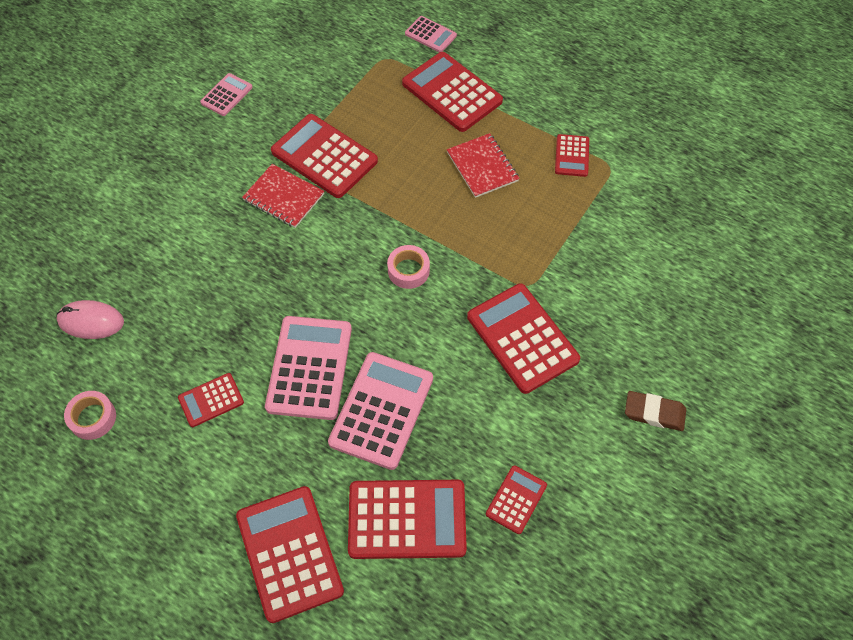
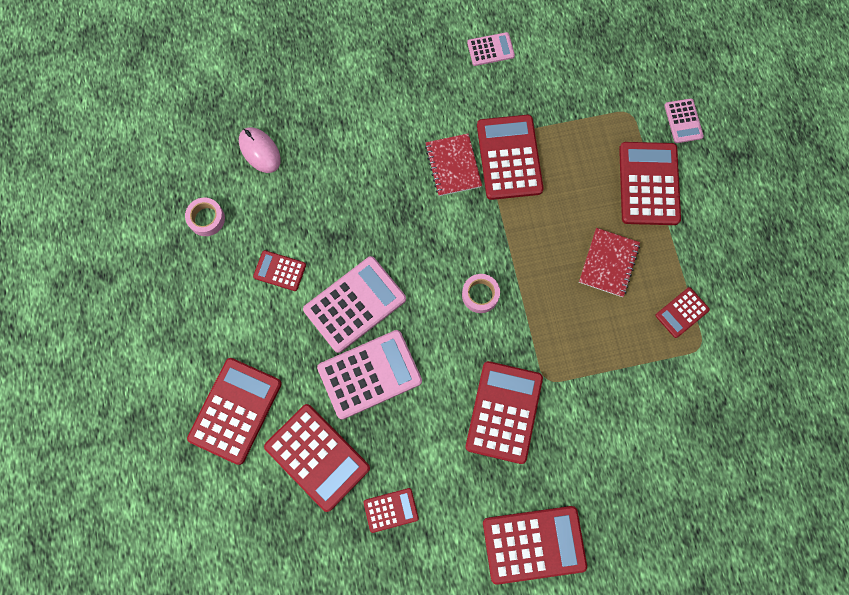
camera: 45 degrees right, 15 degrees up
(654, 413) = (534, 544): brown eraser -> red calculator

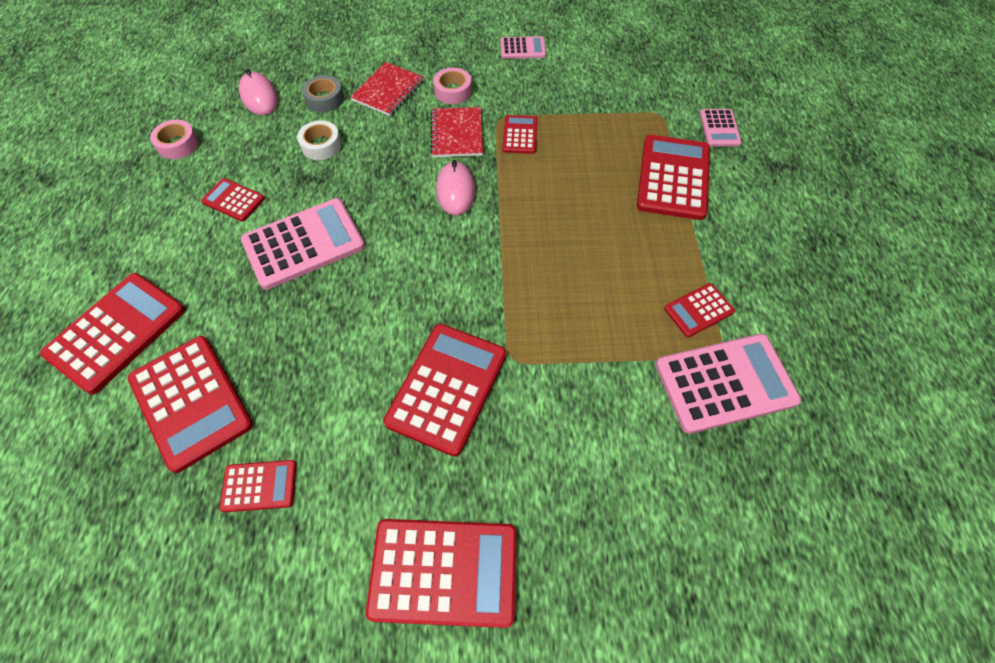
camera: 10 degrees right, 15 degrees down
(321, 144) = (325, 99): none -> grey tape
(336, 198) = (321, 145): none -> white tape
(369, 374) = (293, 318): pink calculator -> pink calculator (725, 383)
(467, 229) = (456, 191): none -> pink mouse
(480, 295) = (452, 255): pink tape -> pink tape (453, 91)
(509, 157) = (520, 135): red calculator -> red calculator, size x0.52
(608, 263) = (614, 246): red notebook -> red notebook (388, 91)

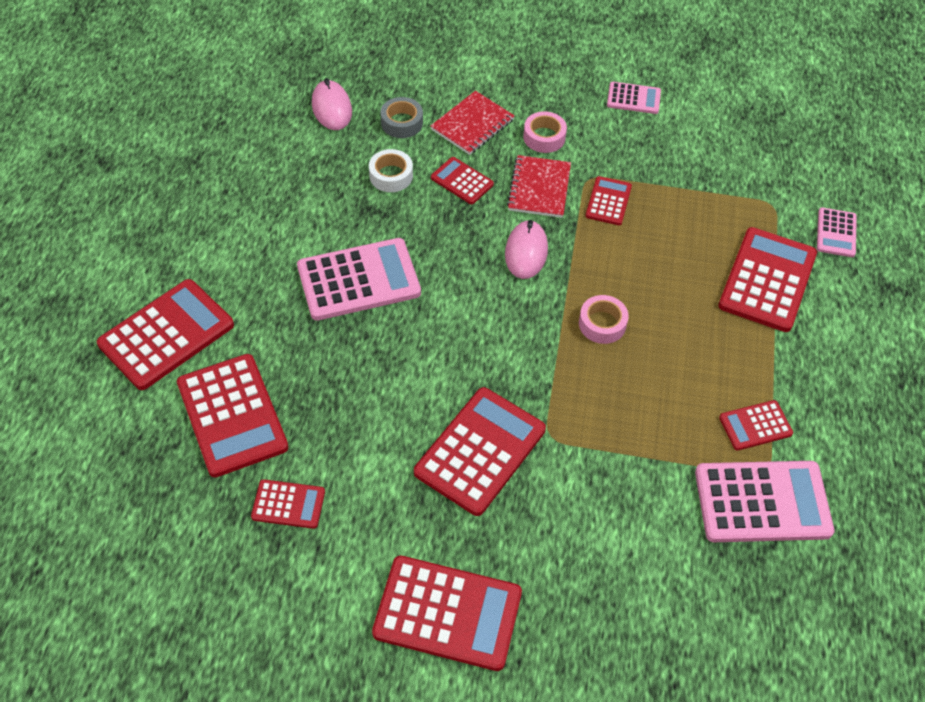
camera: 10 degrees right, 5 degrees down
(178, 144) = (241, 148): pink tape -> pink tape (602, 324)
(233, 200) = (292, 220): red calculator -> red calculator (462, 181)

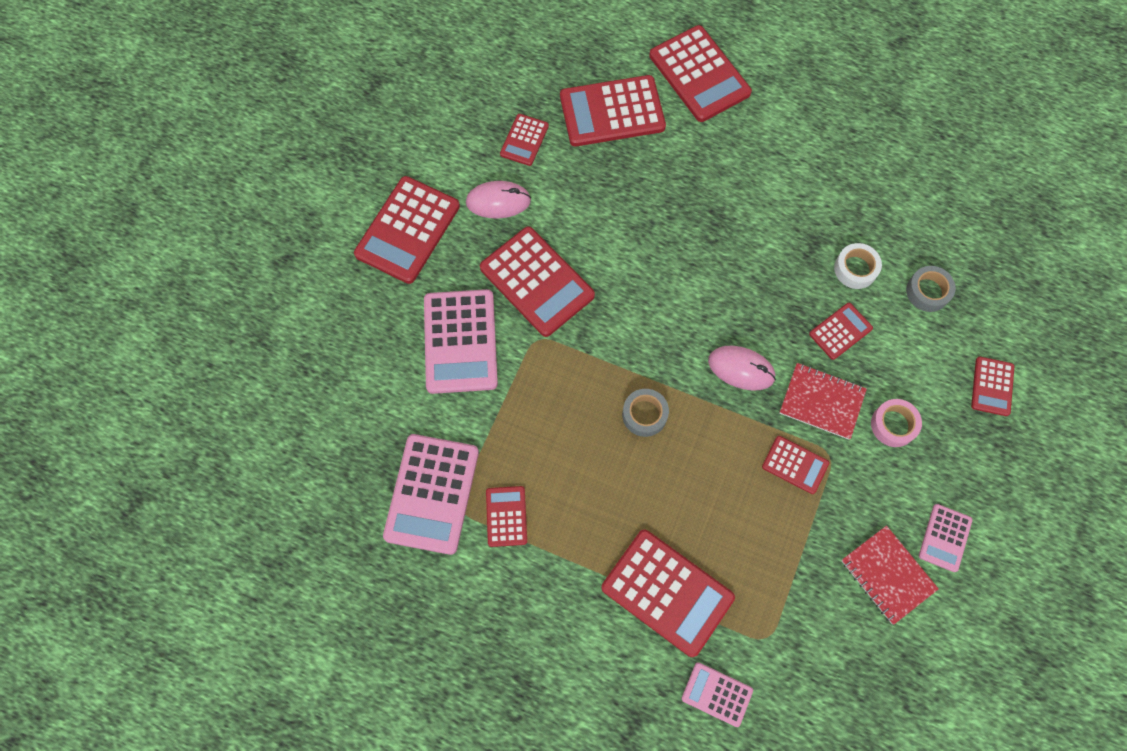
camera: 105 degrees right, 15 degrees up
(331, 108) = (954, 231): pink mouse -> pink mouse (498, 201)
(358, 280) = (731, 221): pink calculator -> pink calculator (460, 341)
(472, 124) = (918, 358): red notebook -> red notebook (887, 575)
(484, 76) = (992, 386): none -> red calculator
(602, 324) = (644, 415): pink tape -> grey tape

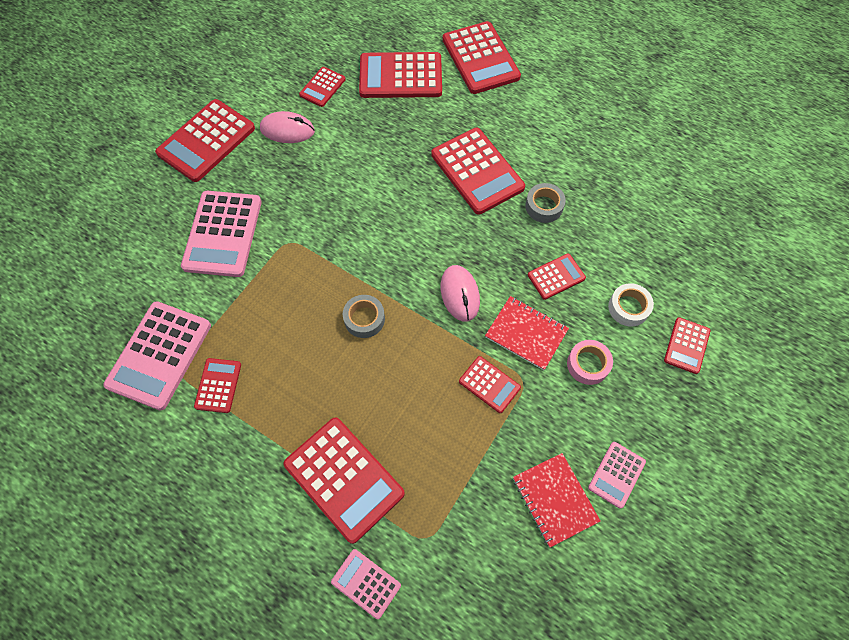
camera: 10 degrees right, 5 degrees down
(537, 282) = (301, 196): red calculator -> red calculator (477, 171)
(741, 369) = (460, 294): pink mouse -> pink mouse turned 45 degrees clockwise
(855, 269) = (580, 227): white tape -> white tape (628, 307)
(927, 292) = (642, 256): grey tape -> grey tape (544, 206)

